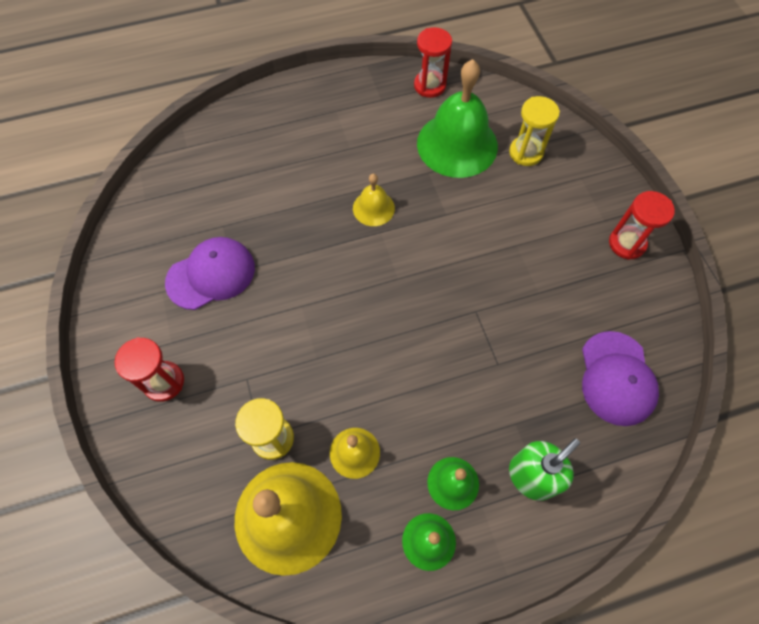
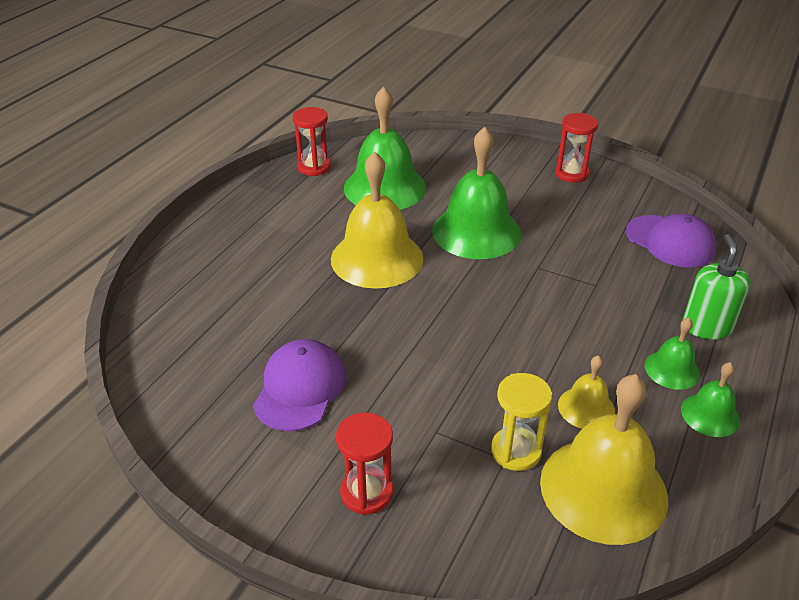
camera: 45 degrees left, 25 degrees down
(373, 208) = (377, 258): yellow bell -> yellow bell, size x2.03
(472, 240) = (476, 231): none -> green bell
(526, 152) = (439, 165): yellow hourglass -> none

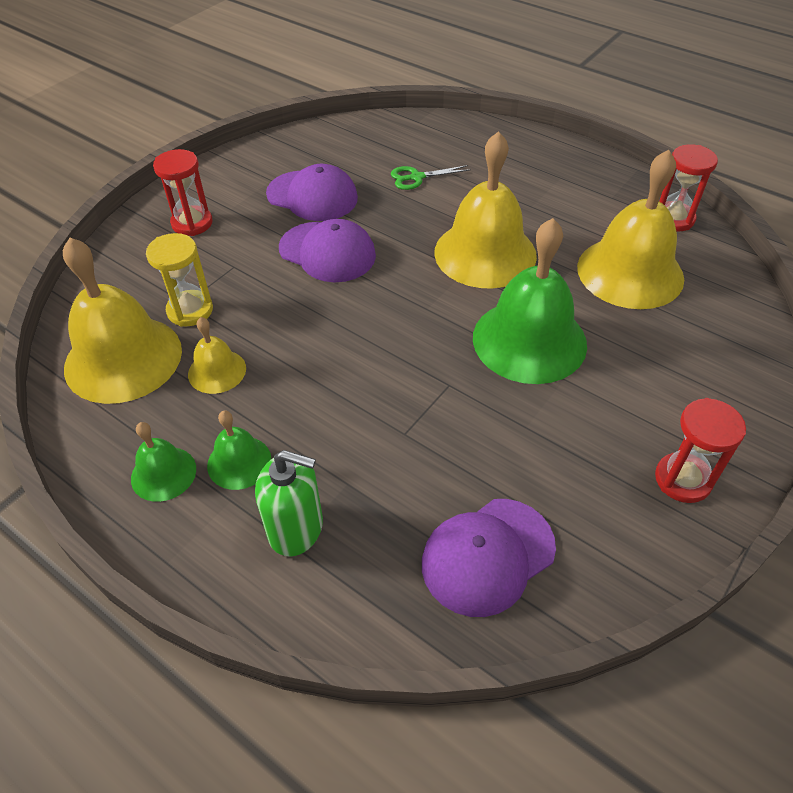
camera: 100 degrees right, 10 degrees up
(260, 310) = (416, 177): none -> green scissors
(385, 187) = (630, 272): green bell -> yellow bell
(396, 359) = (327, 252): none -> purple cap

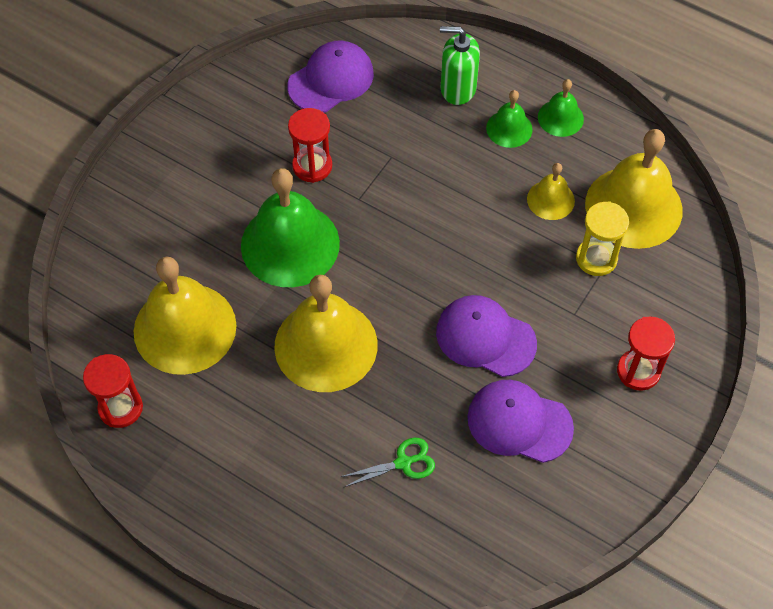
camera: 175 degrees right, 10 degrees up
(683, 479) = (191, 134): red hourglass -> red hourglass (312, 166)

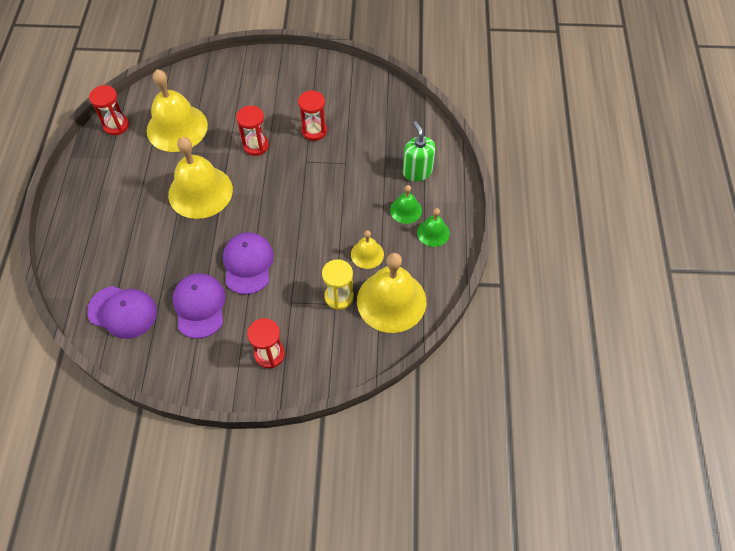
camera: 60 degrees right, 0 degrees up
(290, 244) = (256, 146): green bell -> red hourglass
(331, 80) = (379, 111): purple cap -> purple cap (122, 312)
(403, 463) = (144, 261): green scissors -> none

